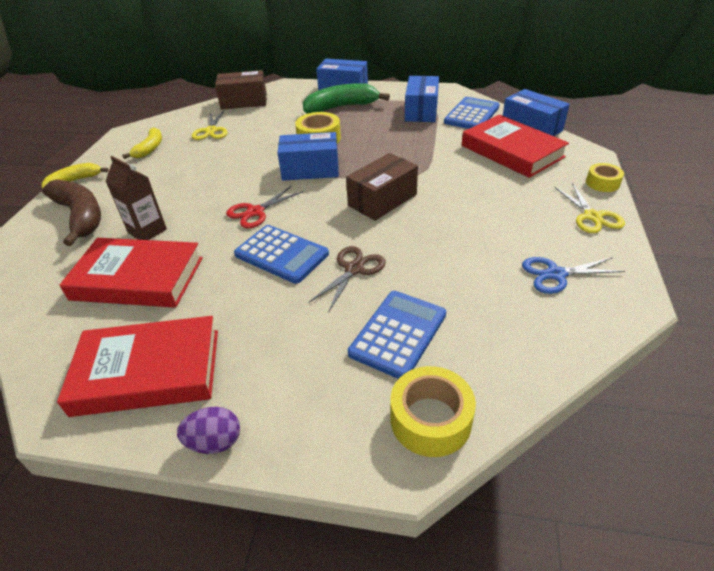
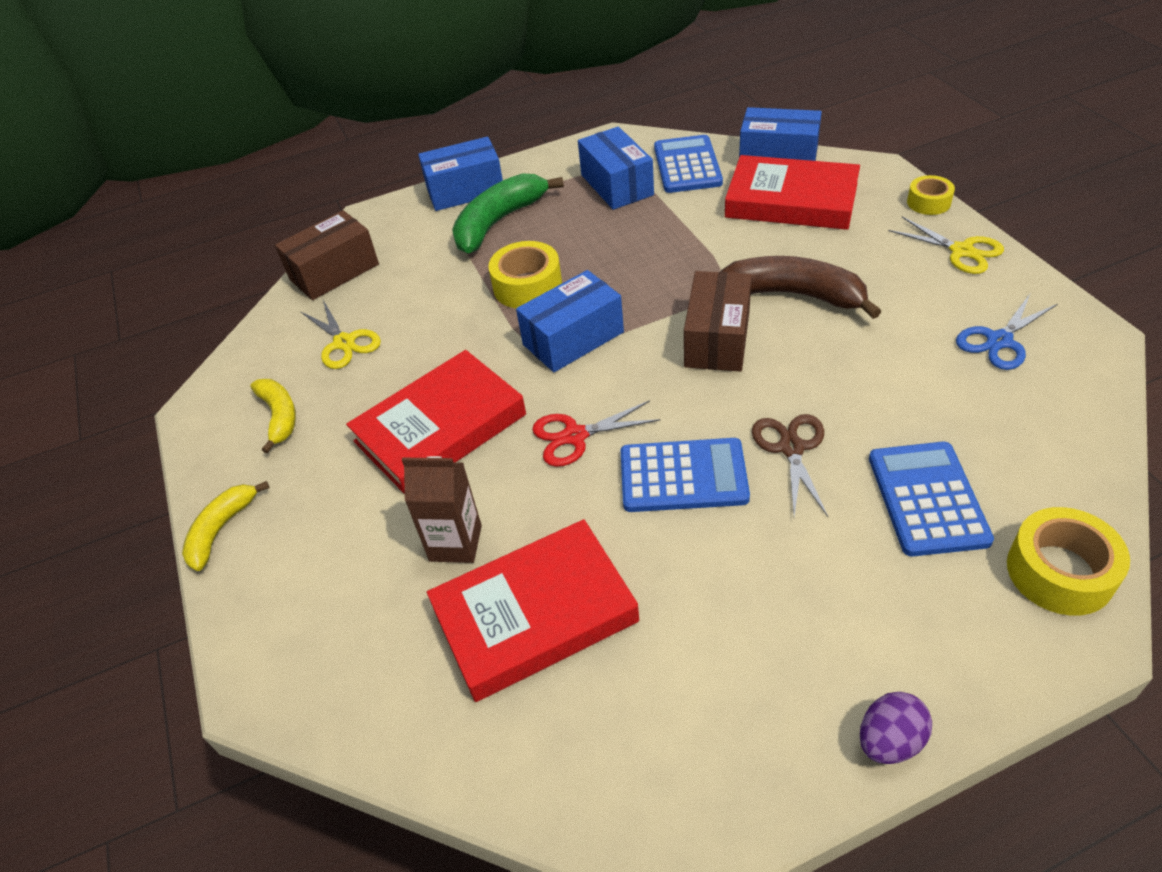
camera: 30 degrees left, 5 degrees up
(80, 216) = (315, 578): brown banana -> brown banana (793, 295)
(148, 371) = (711, 719): red book -> red book (440, 428)
(255, 212) = (575, 436): red scissors -> red scissors turned 60 degrees clockwise

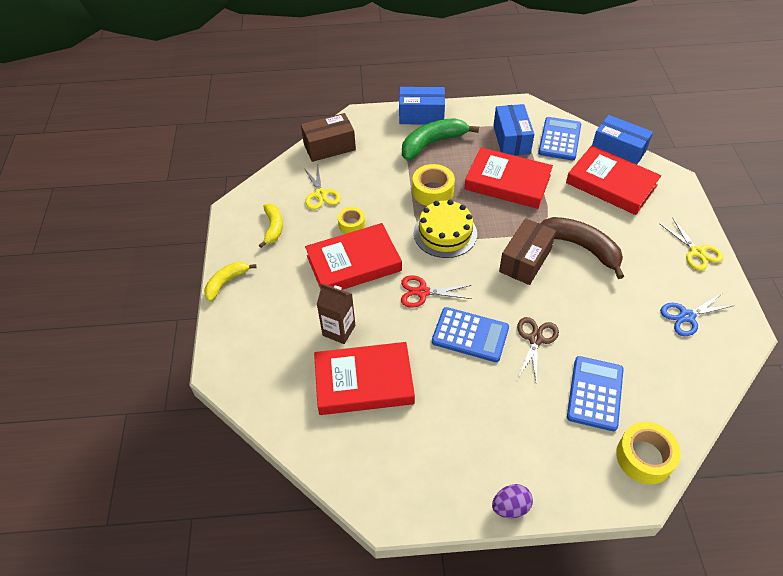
camera: 15 degrees right, 5 degrees up
(573, 338) = (445, 233): blue box -> yellow cake
(638, 241) = (507, 182): none -> red book
(928, 202) = (695, 212): yellow tape -> yellow tape (352, 224)

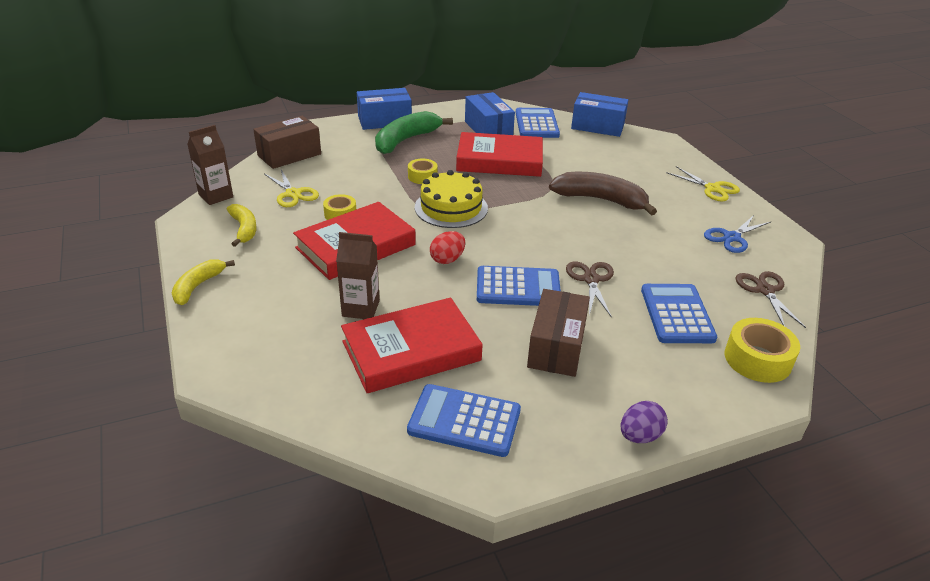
camera: 20 degrees left, 15 degrees down
(260, 186) = (216, 196): none -> brown carton
(382, 458) = (464, 421): none -> blue calculator
(422, 292) = (447, 259): red scissors -> red egg
(433, 191) = (422, 176): yellow tape -> yellow tape, size x0.62
(525, 260) = (547, 218): brown box -> brown box (556, 347)
(611, 184) = (604, 150): red book -> none
(688, 385) = (765, 290): none -> brown scissors

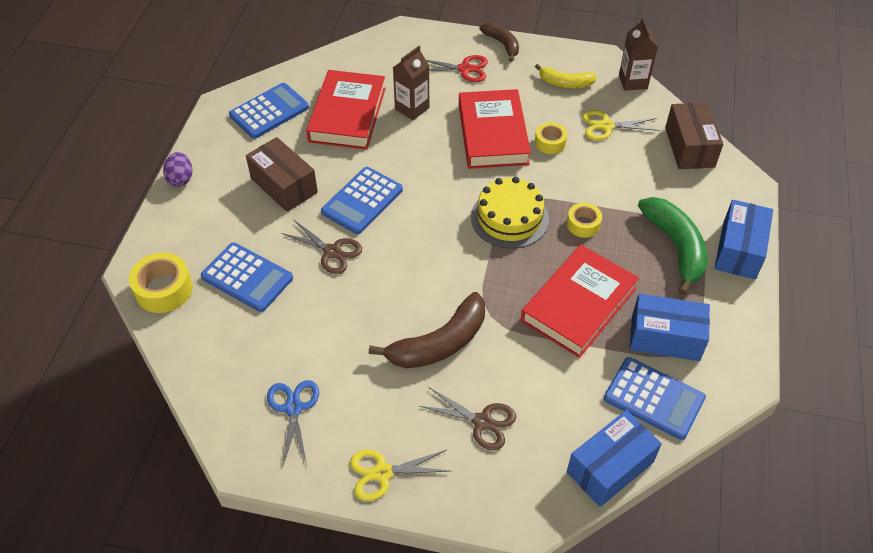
camera: 125 degrees right, 15 degrees up
(198, 286) = (502, 44): yellow banana -> brown banana
(263, 297) = (465, 69): none -> red scissors
(447, 259) = (432, 178): red egg -> none
(765, 290) = (212, 364): brown scissors -> brown scissors (482, 422)

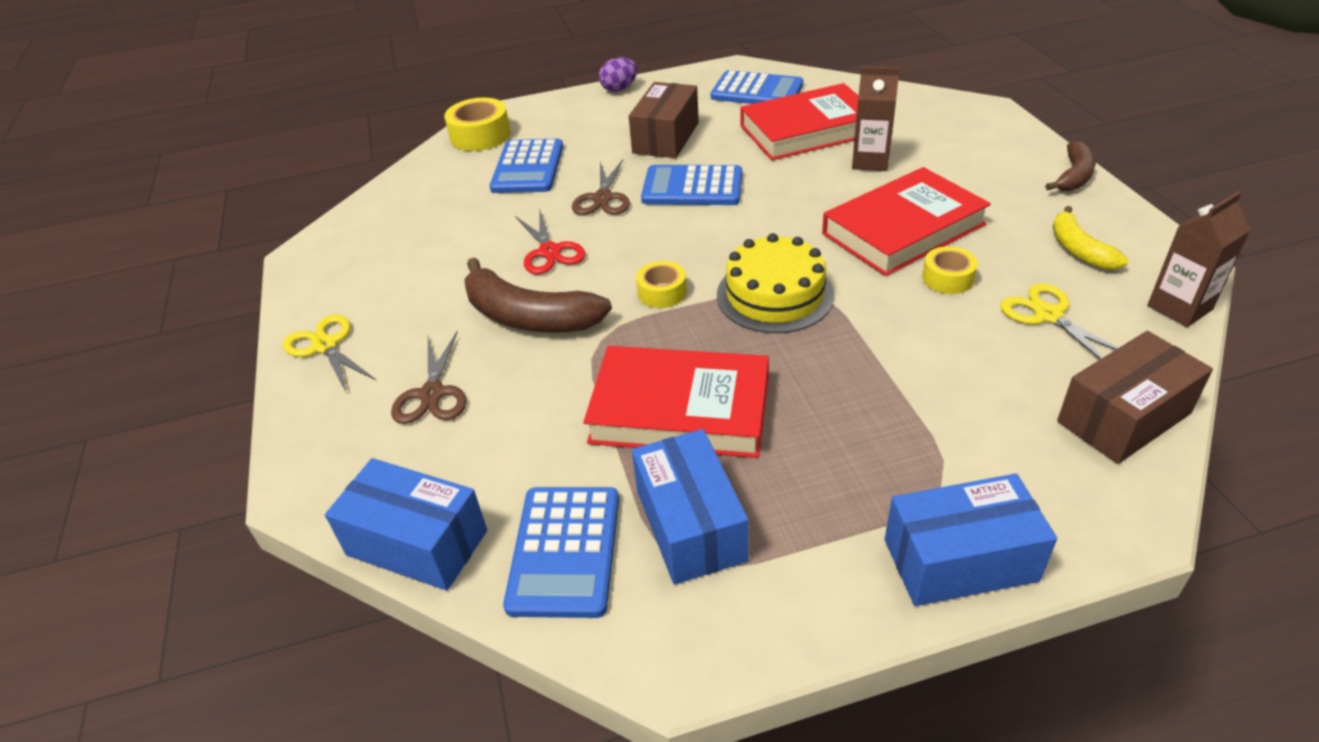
camera: 65 degrees right, 10 degrees down
(293, 408) = (382, 257): blue scissors -> none
(465, 69) = (987, 168): red scissors -> red scissors (549, 251)
(583, 224) = (830, 362): yellow tape -> yellow tape (662, 292)
(675, 247) = (885, 475): green banana -> none

